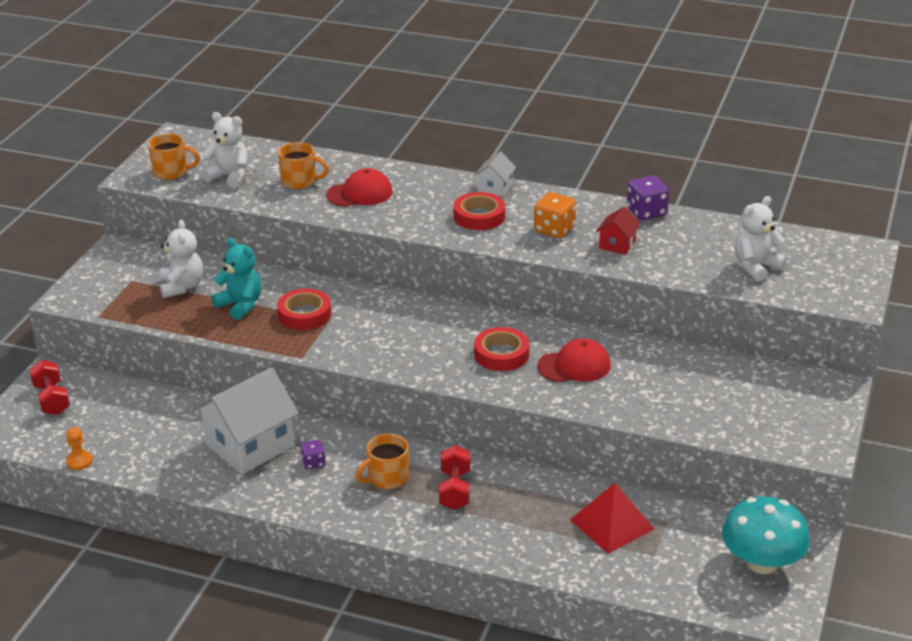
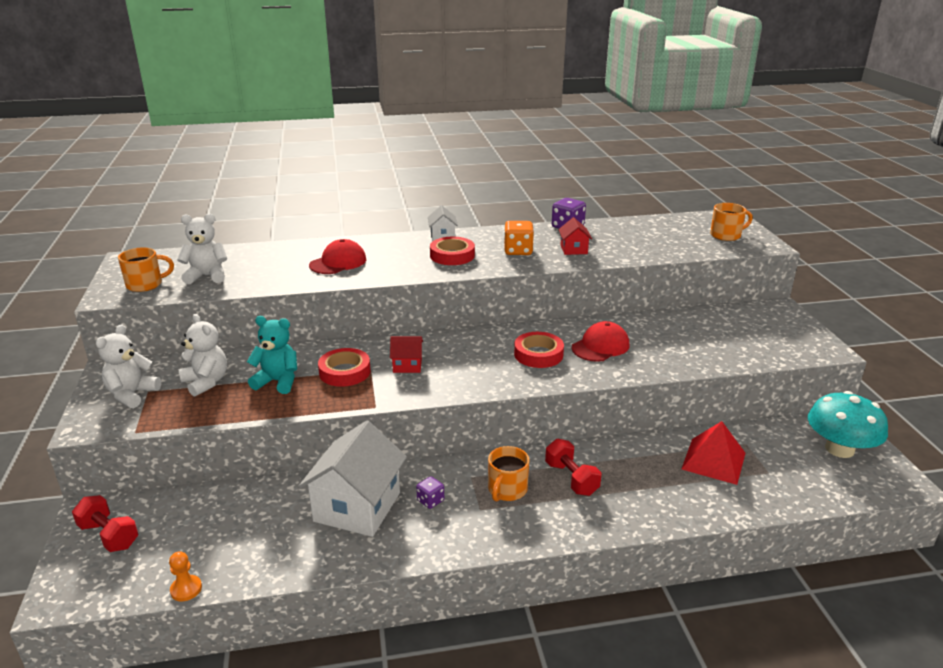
camera: 30 degrees left, 5 degrees down
(300, 181) = (276, 265): orange mug -> orange mug (726, 235)
(366, 325) = (407, 365): none -> red house
(756, 267) = (680, 240): white teddy bear -> white teddy bear (132, 394)

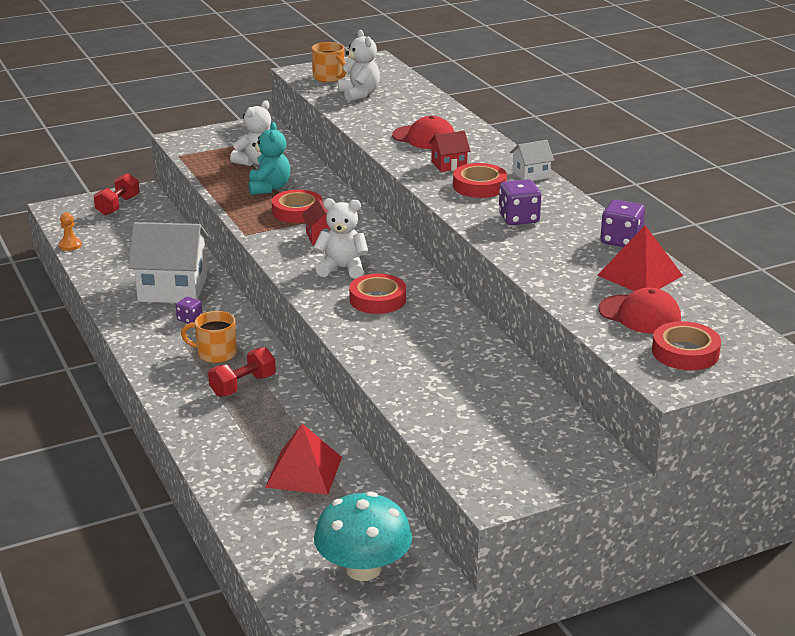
camera: 75 degrees right, 0 degrees up
(132, 394) = (227, 141): white teddy bear -> white teddy bear (342, 268)
(518, 251) = (519, 218): orange dice -> purple dice
(573, 249) = (548, 249): red house -> red house (449, 165)
(600, 346) = (415, 334): red cap -> red cap (640, 315)
(620, 230) = (640, 275): none -> red pyramid
(726, 235) = (685, 352): orange mug -> red tape

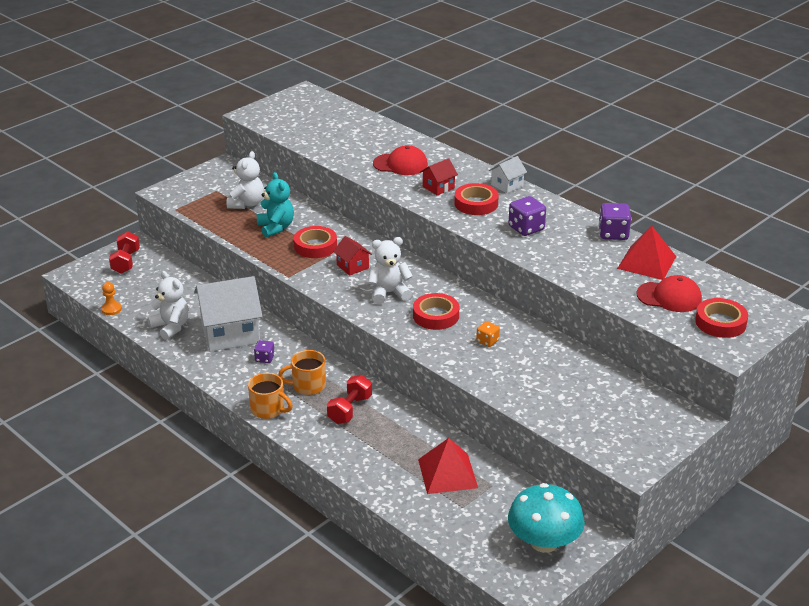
camera: 20 degrees left, 5 degrees up
(329, 77) = (280, 117): orange mug -> orange mug (268, 409)
(359, 94) = (317, 129): white teddy bear -> white teddy bear (171, 327)
(417, 335) = (487, 341): none -> orange dice

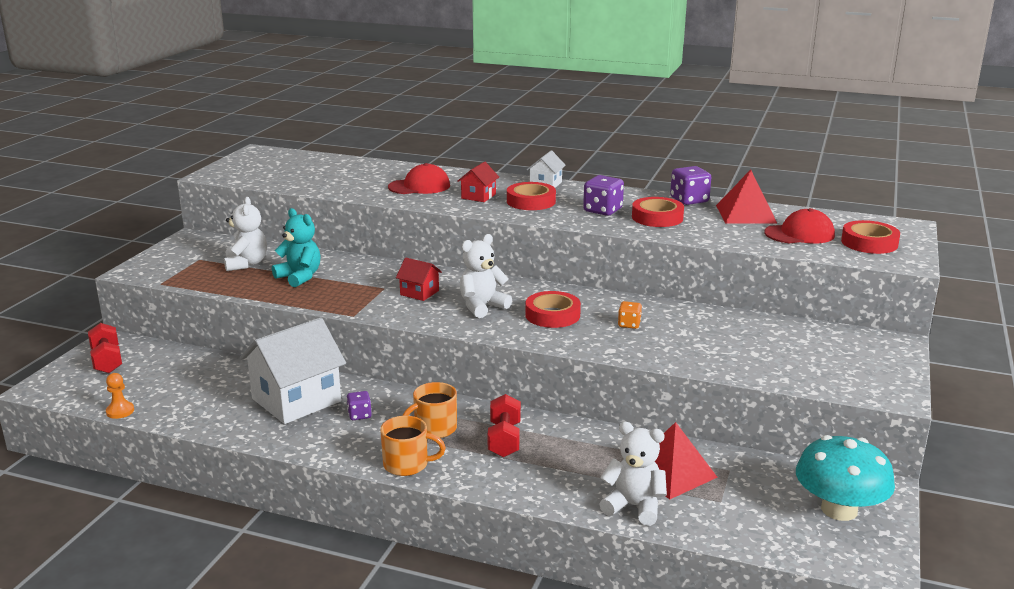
camera: 25 degrees left, 10 degrees down
(171, 327) = (215, 411): white teddy bear -> white teddy bear (634, 506)
(315, 246) = (360, 284): red tape -> red tape (657, 217)

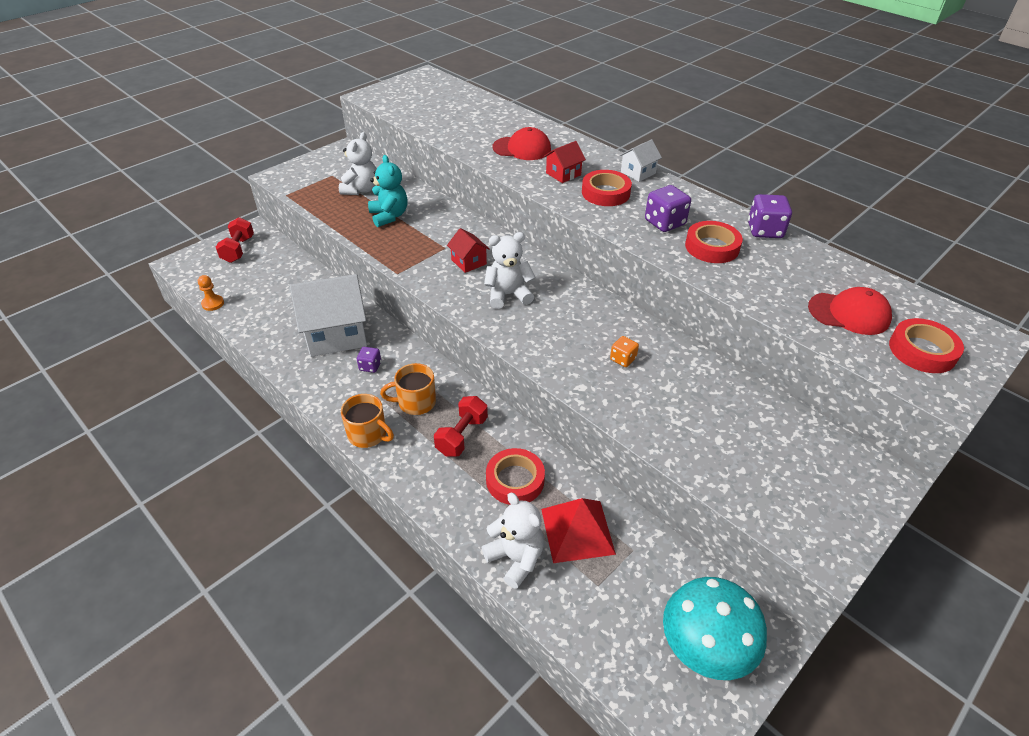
camera: 25 degrees right, 20 degrees up
(552, 315) = (561, 324): red tape -> red tape (515, 480)
(746, 214) = (811, 266): red pyramid -> none

